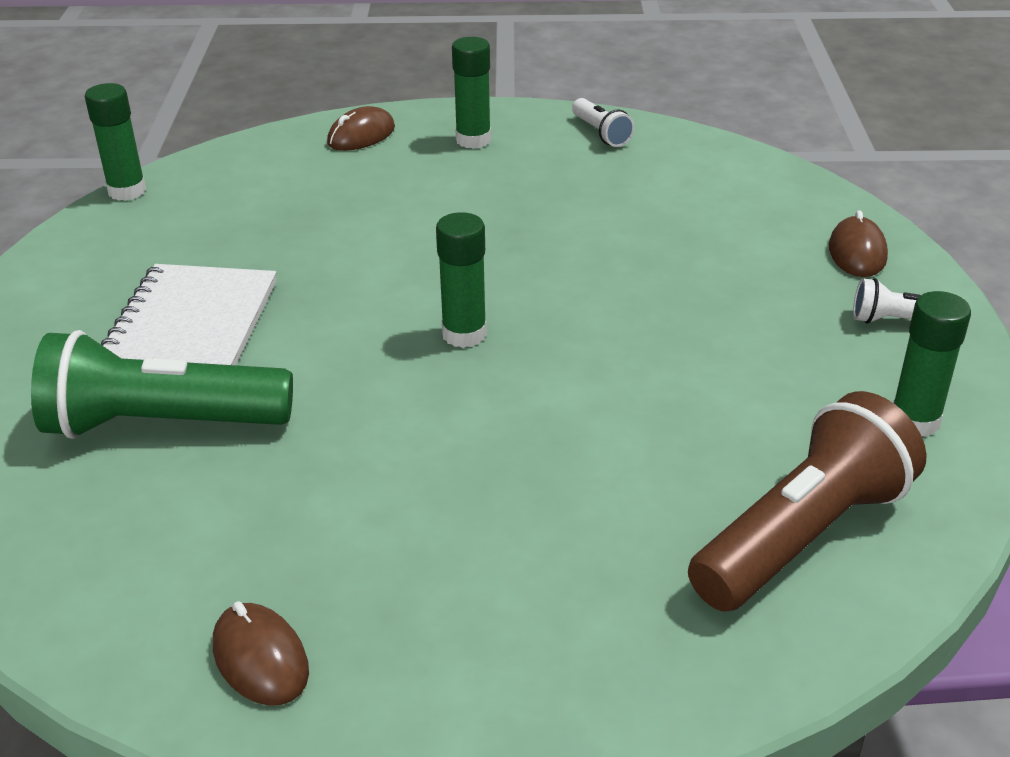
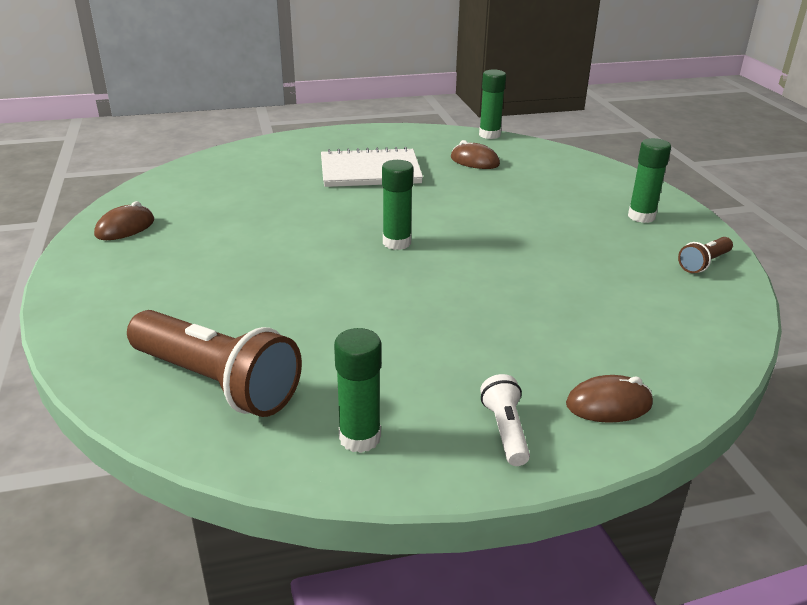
camera: 75 degrees right, 5 degrees down
(161, 424) = (287, 179): green flashlight -> none
(361, 135) = (610, 181): brown mouse -> brown mouse (474, 161)
(601, 133) = (704, 263): white flashlight -> brown flashlight

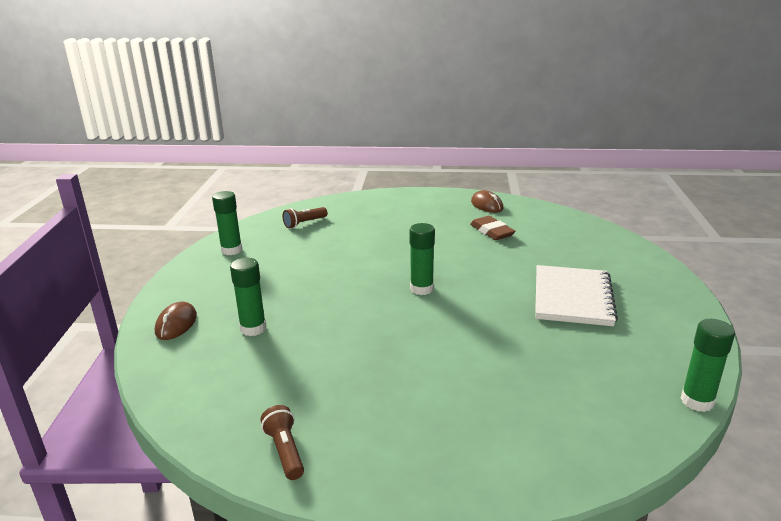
camera: 110 degrees right, 5 degrees down
(217, 382) = (304, 223): brown flashlight -> brown flashlight, size x0.47
(220, 217) = (491, 231): none -> brown eraser
(474, 161) = (596, 366): brown mouse -> none
(505, 430) = (194, 287): white flashlight -> none
(641, 216) = (407, 449): green glue stick -> green glue stick (253, 328)

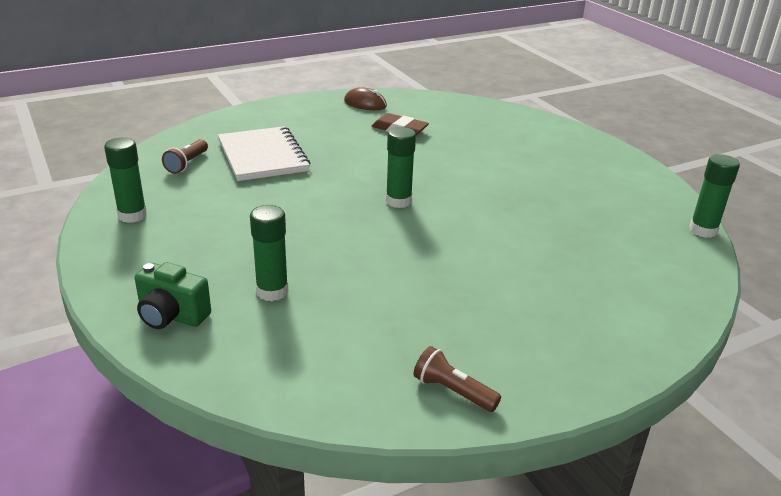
camera: 35 degrees left, 5 degrees up
(176, 324) = (172, 316): brown mouse -> green camera
(572, 298) = (535, 174): white notebook -> white notebook (262, 156)

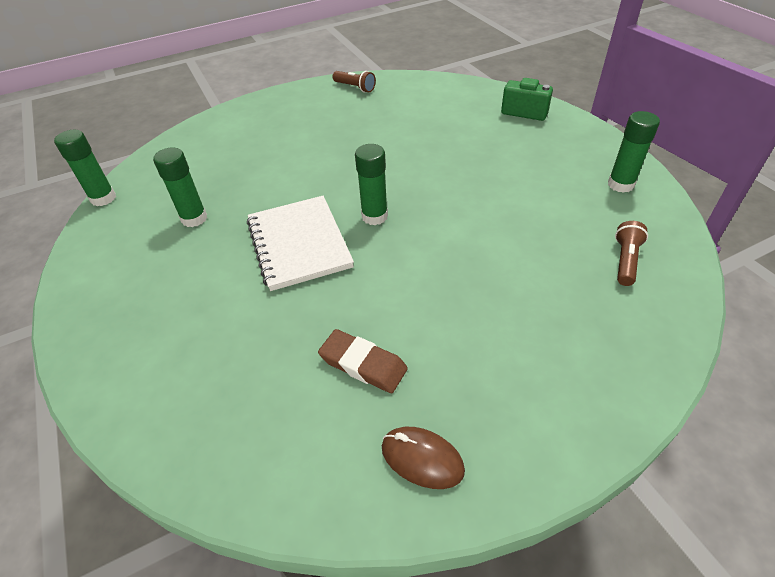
camera: 175 degrees left, 15 degrees up
(262, 156) = (542, 281): white notebook -> white notebook (299, 244)
(272, 291) = (467, 129): green glue stick -> green glue stick (194, 218)

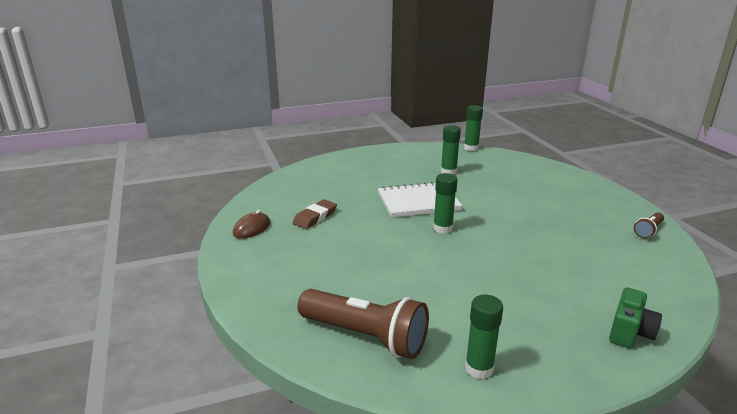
camera: 95 degrees right, 20 degrees down
(625, 261) = (365, 336): brown flashlight -> brown flashlight, size x2.12

